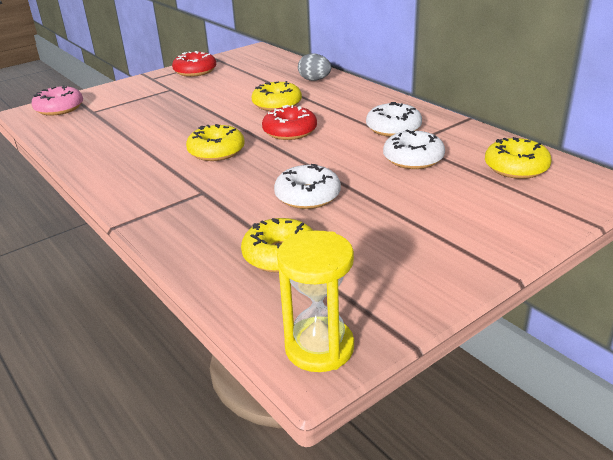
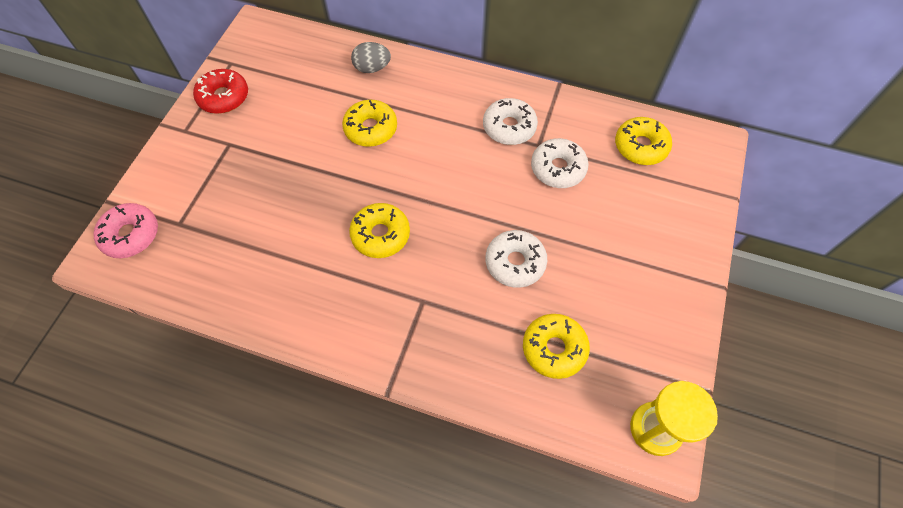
camera: 35 degrees left, 30 degrees up
(290, 131) = (422, 171): red donut -> none

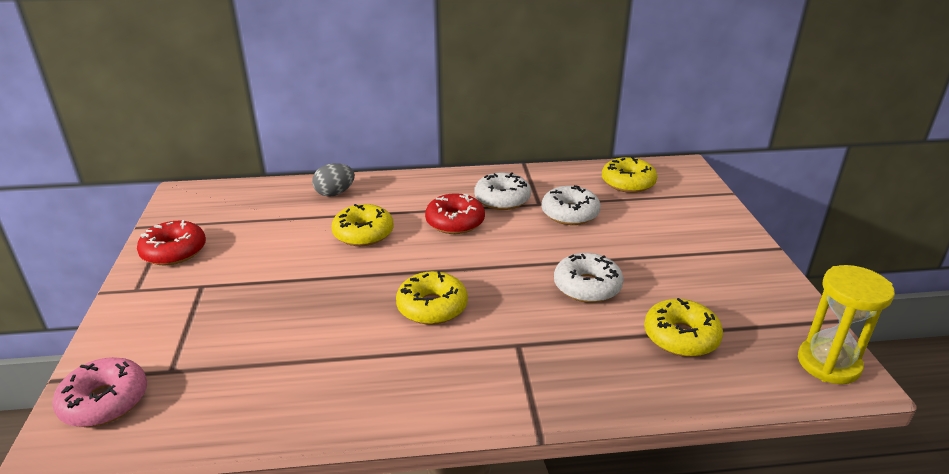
camera: 25 degrees left, 30 degrees down
(452, 142) = (455, 222): none -> red donut

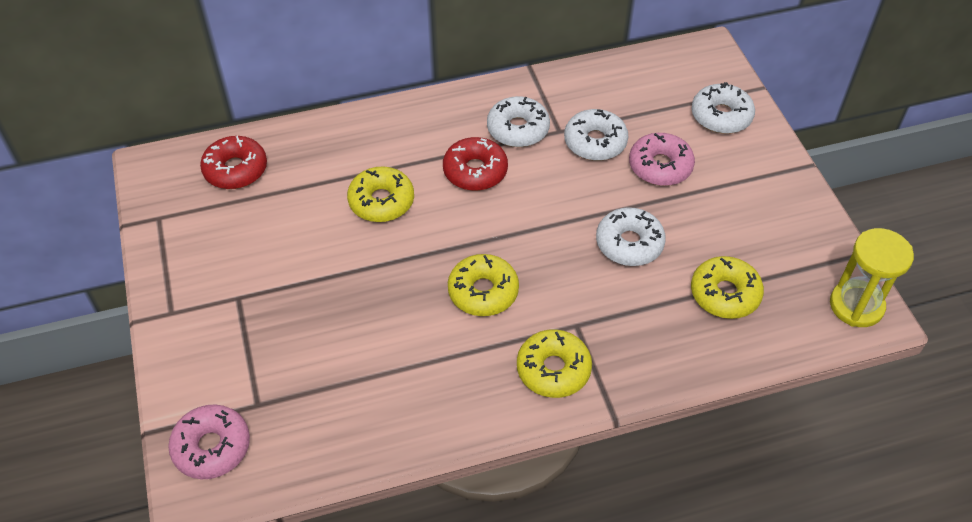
camera: 10 degrees left, 20 degrees up
(174, 251) = (185, 255): red donut -> red donut (235, 169)
(335, 193) = (328, 143): grey egg -> none
(628, 183) = (650, 85): yellow donut -> yellow donut (553, 369)
(628, 235) = (660, 166): none -> pink donut
(691, 207) = (721, 116): none -> white donut

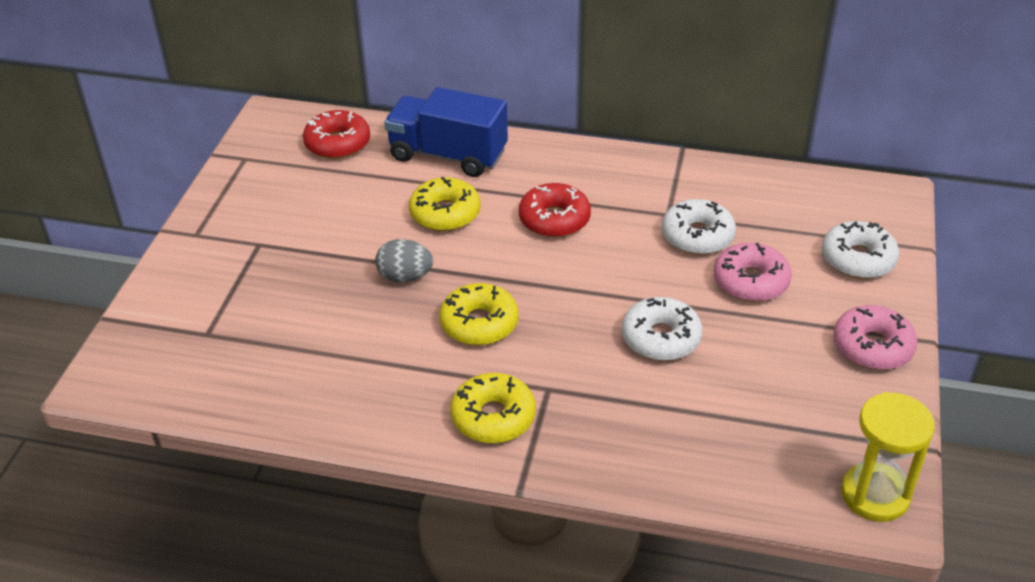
camera: 30 degrees right, 10 degrees down
(212, 447) = (143, 351): pink donut -> pink donut (872, 347)
(343, 144) = (448, 155): none -> blue truck
(391, 275) = (405, 277): none -> grey egg
(518, 129) = (626, 198): white donut -> none
(725, 294) = (728, 423): yellow donut -> none

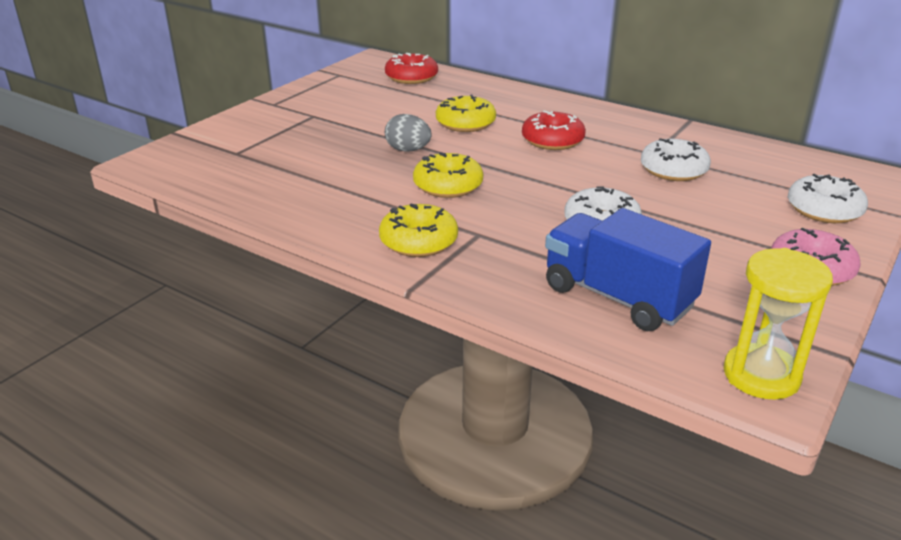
camera: 20 degrees right, 10 degrees down
(448, 155) = (490, 95): blue truck -> blue truck (617, 297)
(750, 281) = (708, 205): pink donut -> none

